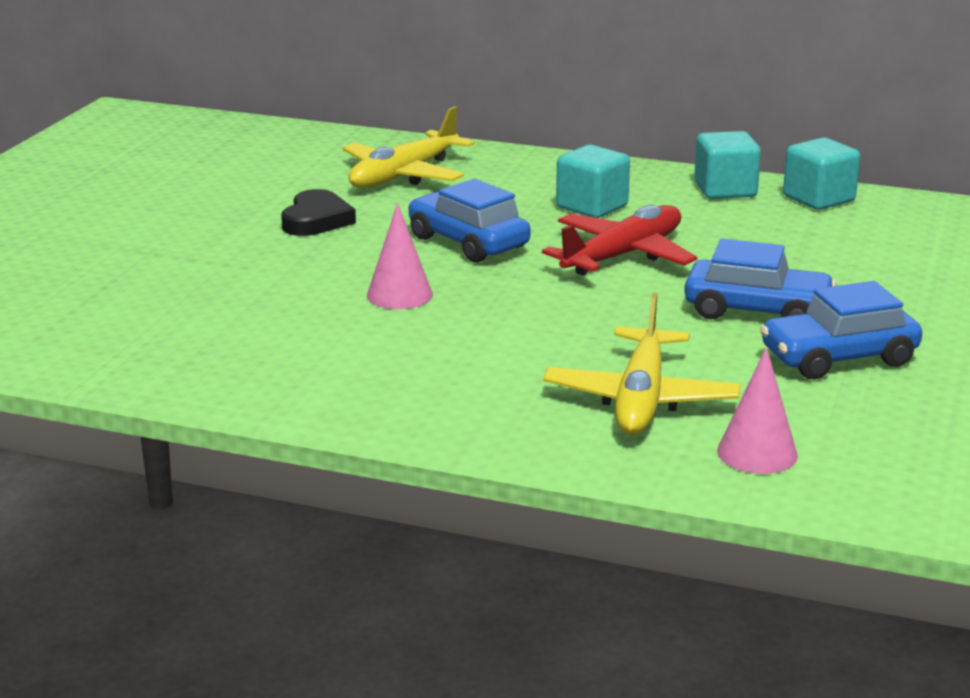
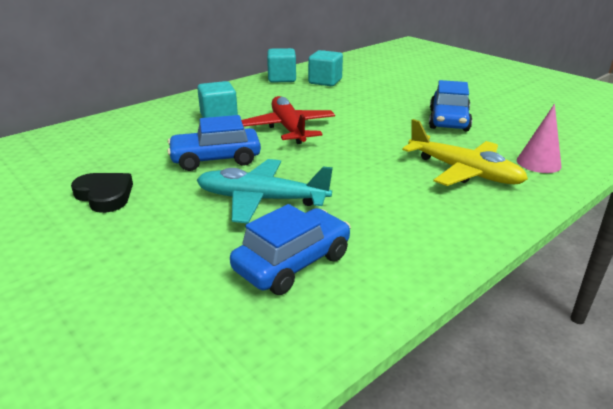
camera: 60 degrees left, 5 degrees up
(399, 295) = (262, 200): pink cone -> turquoise plane
(404, 175) = (89, 149): yellow plane -> none
(725, 190) = (245, 89): turquoise cube -> turquoise cube (325, 81)
(757, 311) = (385, 120): blue car -> blue car (293, 263)

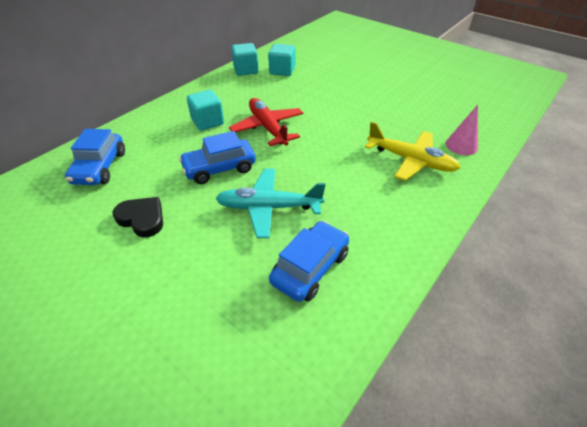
camera: 10 degrees left, 15 degrees up
(448, 120) = (388, 107): blue car -> blue car (100, 167)

